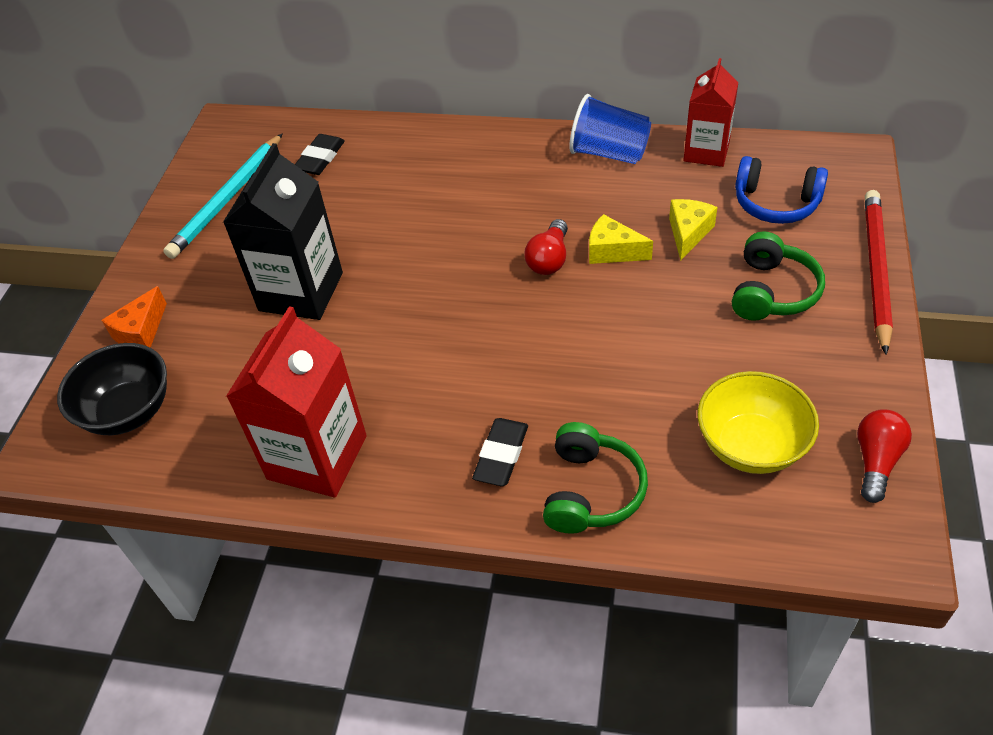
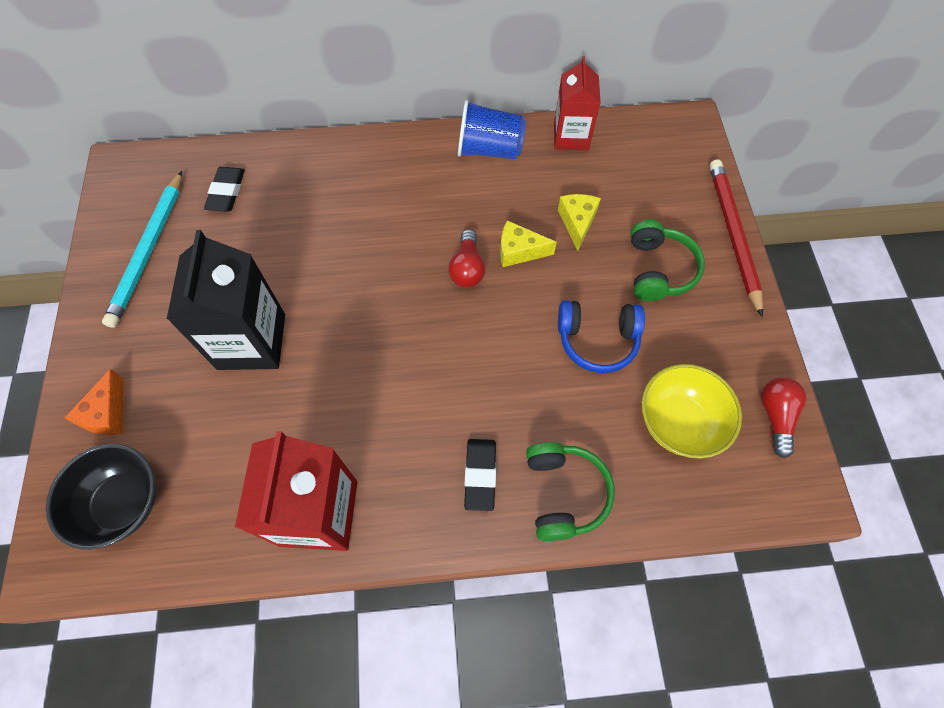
camera: 20 degrees left, 15 degrees up
(775, 203) = (640, 181): blue headphones -> blue headphones (597, 340)

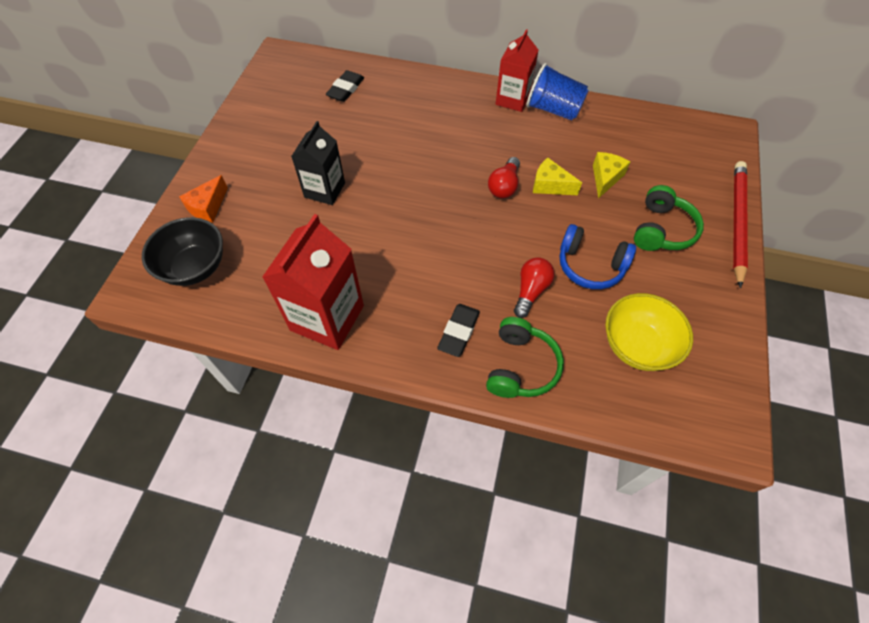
camera: 20 degrees right, 5 degrees down
(148, 250) = (277, 112): turquoise pencil -> none
(251, 341) = (324, 190): black carton -> black carton, size x0.65
(571, 137) = (623, 117): red carton -> red carton (512, 99)
(775, 416) = (725, 368): red light bulb -> red light bulb (530, 291)

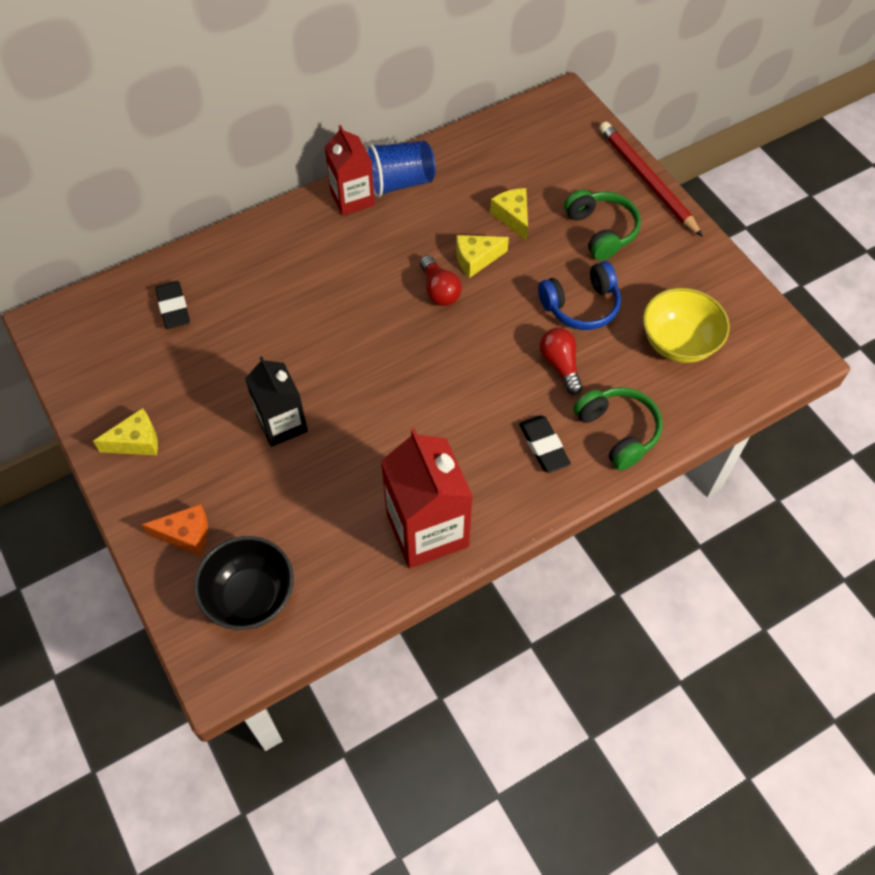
camera: 45 degrees left, 0 degrees up
(208, 207) = (186, 534): orange cheese -> orange cheese turned 75 degrees counterclockwise
(245, 141) = (136, 441): none -> yellow cheese

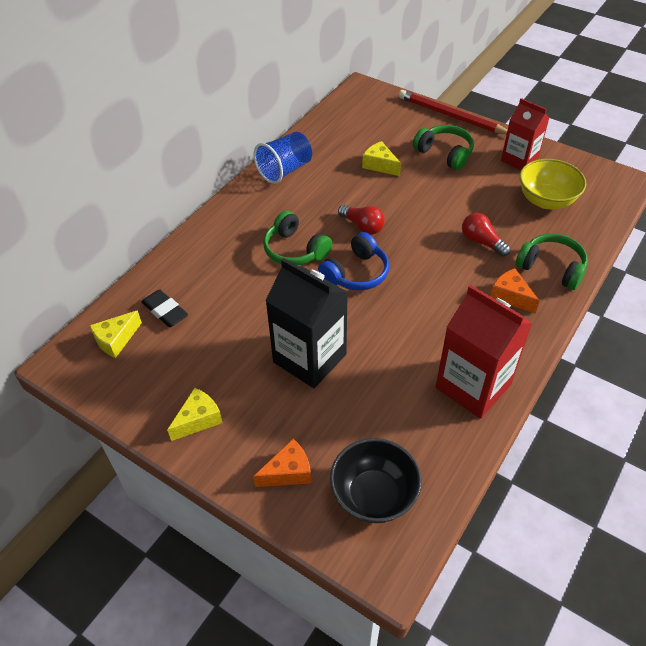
camera: 25 degrees left, 10 degrees down
(282, 424) = (309, 358): black carton -> black carton, size x1.53
(347, 290) = (295, 250): none -> green headphones
(352, 199) = (257, 191): red carton -> red carton (519, 160)
(476, 259) = (374, 198): yellow cheese -> yellow cheese (116, 340)
(544, 446) = (510, 296): black eraser -> orange cheese
(581, 305) = (466, 201): blue headphones -> blue headphones (356, 273)

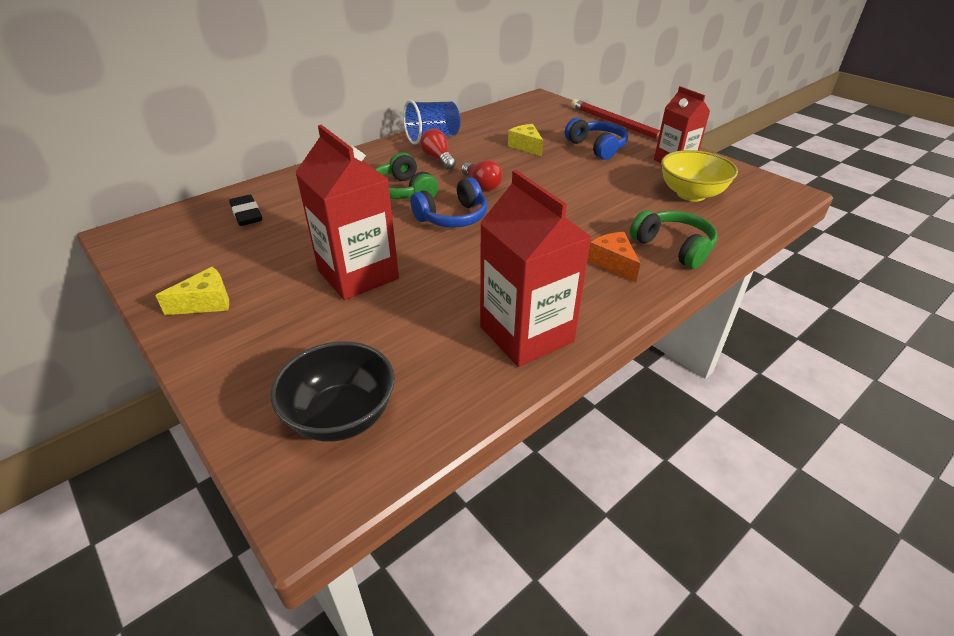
camera: 15 degrees right, 10 degrees down
(116, 340) = (184, 227): yellow cheese -> none
(288, 472) = (261, 370): orange cheese -> none
(309, 358) = (358, 274): black carton -> red carton
(444, 153) = (596, 147): green headphones -> blue headphones
(481, 242) = (602, 214): red light bulb -> red light bulb (438, 159)

